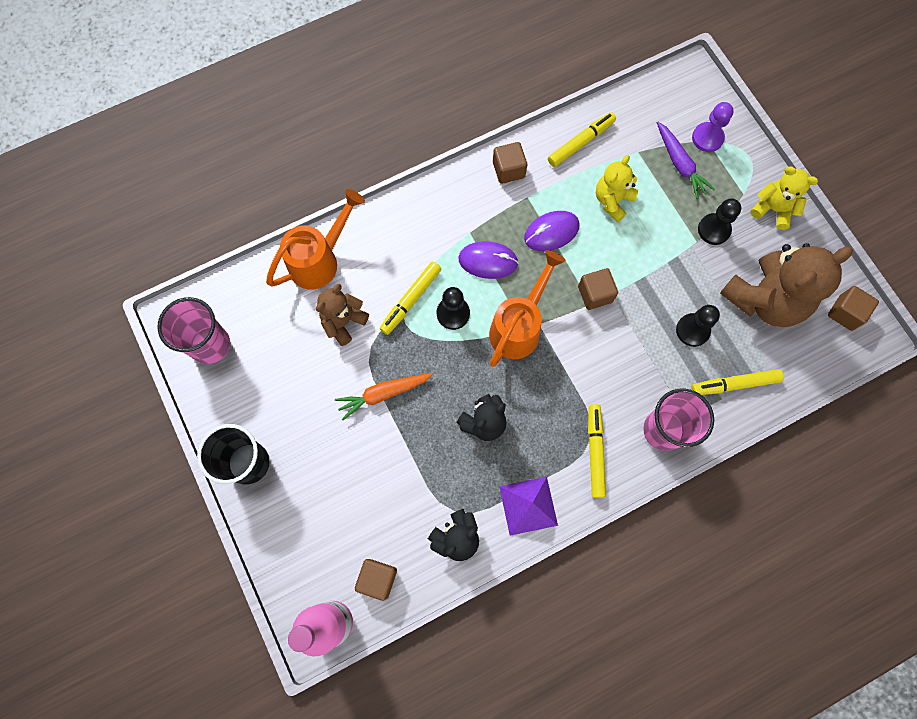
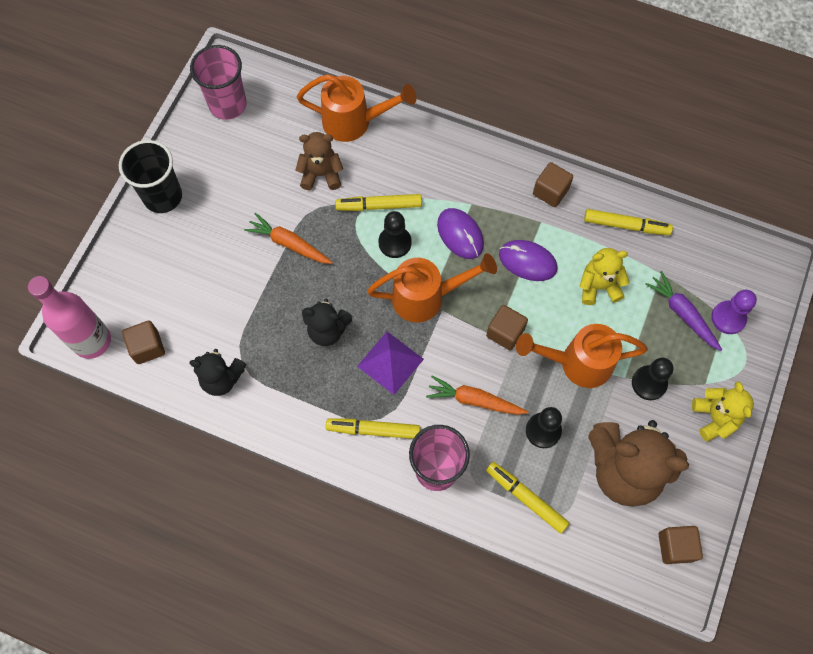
camera: 50 degrees right, 5 degrees down
(528, 505) = (288, 412): purple pyramid -> purple pyramid (390, 362)
(595, 452) = (373, 430): yellow marker -> yellow marker turned 135 degrees counterclockwise
(630, 359) = (474, 400): none -> orange carrot
(659, 264) = (577, 363): none -> orange watering can
(680, 164) = (682, 313): purple carrot -> purple carrot turned 120 degrees clockwise

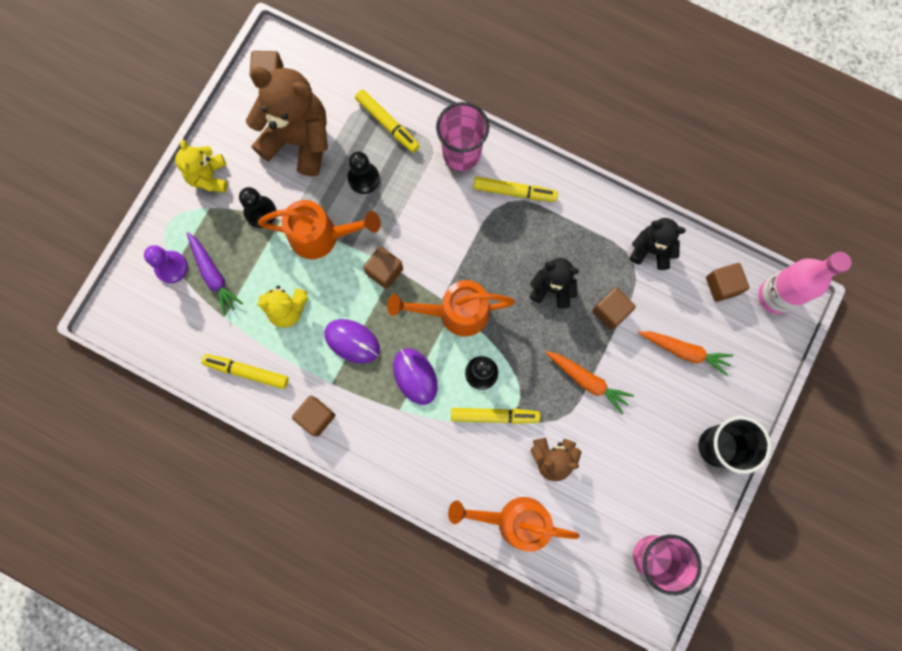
camera: 175 degrees left, 10 degrees up
(266, 311) = (610, 311): none -> brown cube
(390, 362) = (495, 251): purple pyramid -> none
(474, 400) = (421, 210): orange carrot -> orange carrot (684, 351)

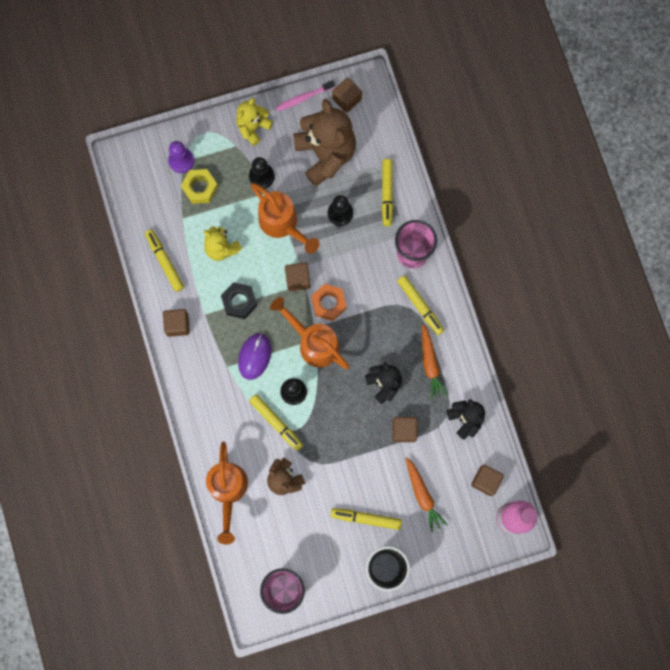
camera: 45 degrees right, 0 degrees up
(213, 275) = (200, 188): purple carrot -> yellow nut
(229, 110) = (304, 98): none -> pink toothbrush
(352, 341) = (239, 302): purple mouse -> black nut
(433, 265) = (328, 303): none -> orange nut
(514, 520) = (228, 491): orange watering can -> orange watering can turned 150 degrees counterclockwise
(587, 381) = (349, 456): orange carrot -> orange carrot (430, 364)
(657, 420) = (366, 518): none -> yellow marker

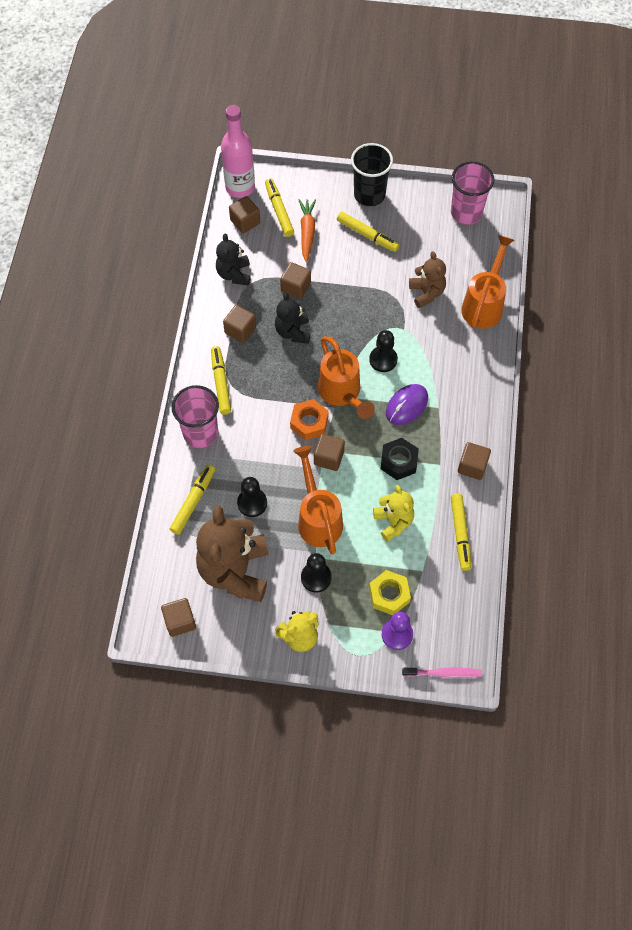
camera: 155 degrees left, 15 degrees down
(276, 423) = (412, 340): yellow marker -> yellow marker (279, 211)
(304, 98) = (226, 644): pink toothbrush -> pink toothbrush (443, 673)
(430, 364) = (240, 330): orange carrot -> brown cube

